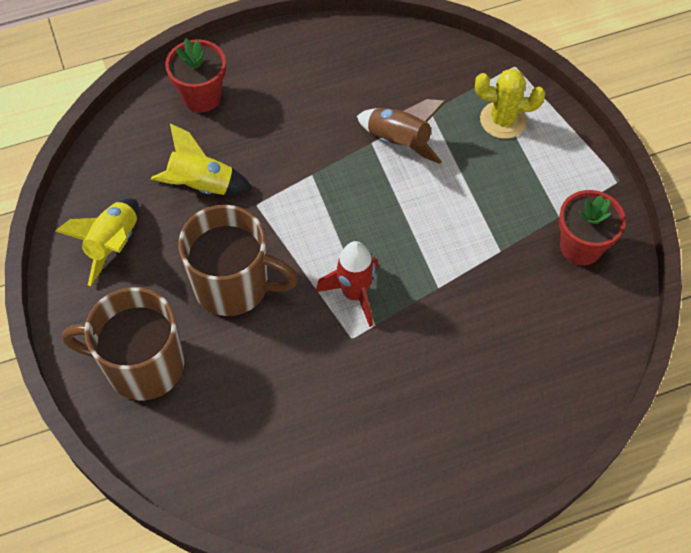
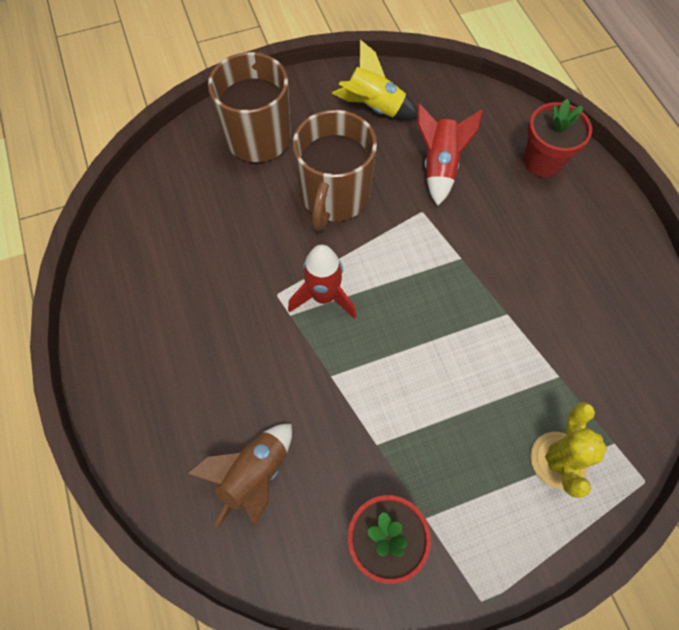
camera: 90 degrees right, 5 degrees up
(201, 186) = (439, 166): yellow rocket -> red rocket
(399, 142) = (511, 341): brown rocket -> brown rocket (254, 475)

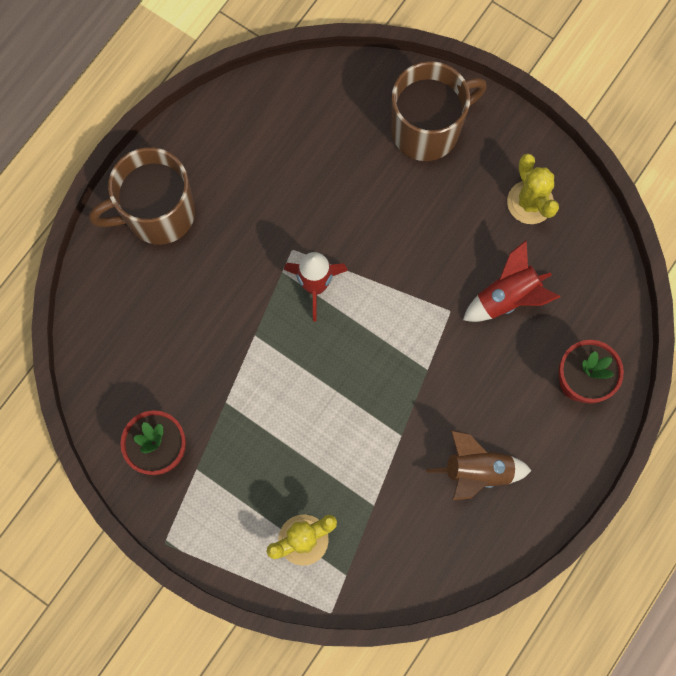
camera: 55 degrees right, 10 degrees up
(254, 475) = (147, 333): brown rocket -> brown rocket (477, 471)
(334, 196) = (412, 232): brown mug -> brown mug (158, 213)
(374, 108) = (530, 202): yellow rocket -> yellow cactus

